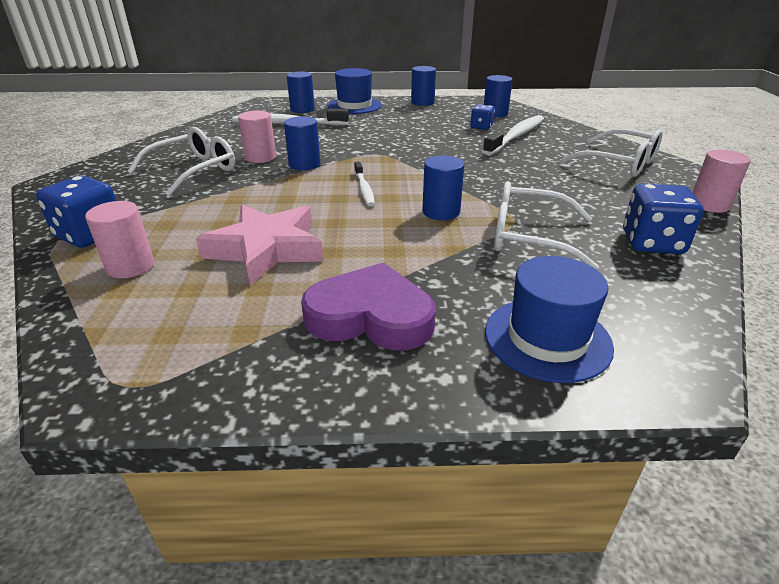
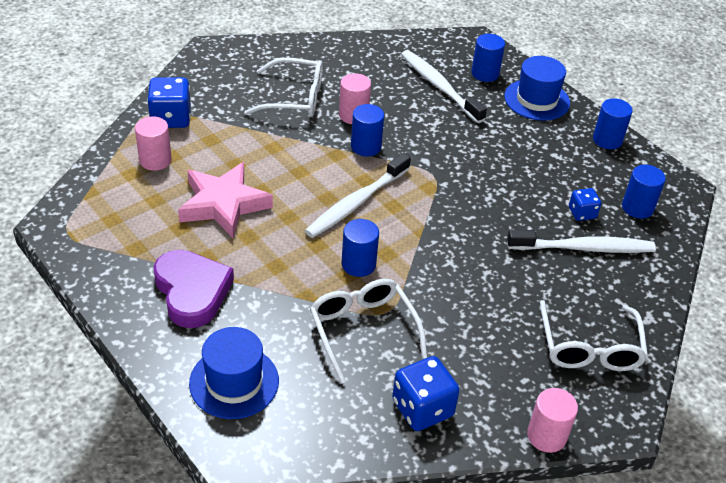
camera: 50 degrees right, 10 degrees up
(364, 189) = (356, 203): white toothbrush -> white toothbrush, size x1.75

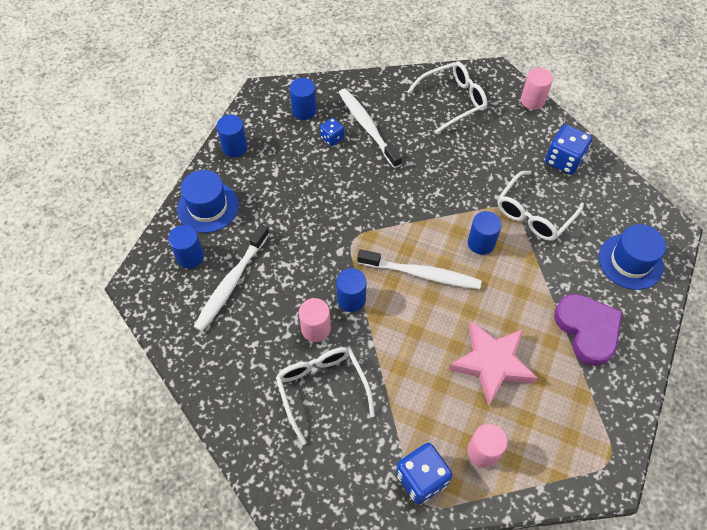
camera: 115 degrees left, 15 degrees up
(192, 292) = (587, 330): purple heart -> purple heart turned 120 degrees clockwise

